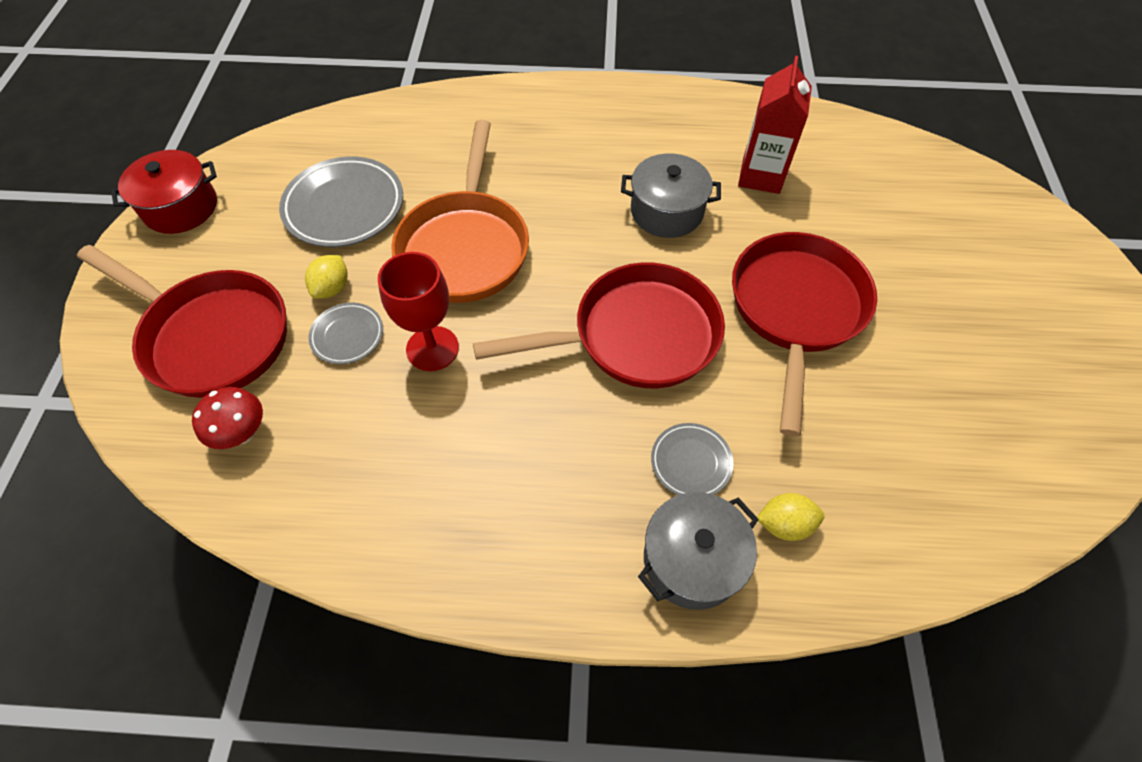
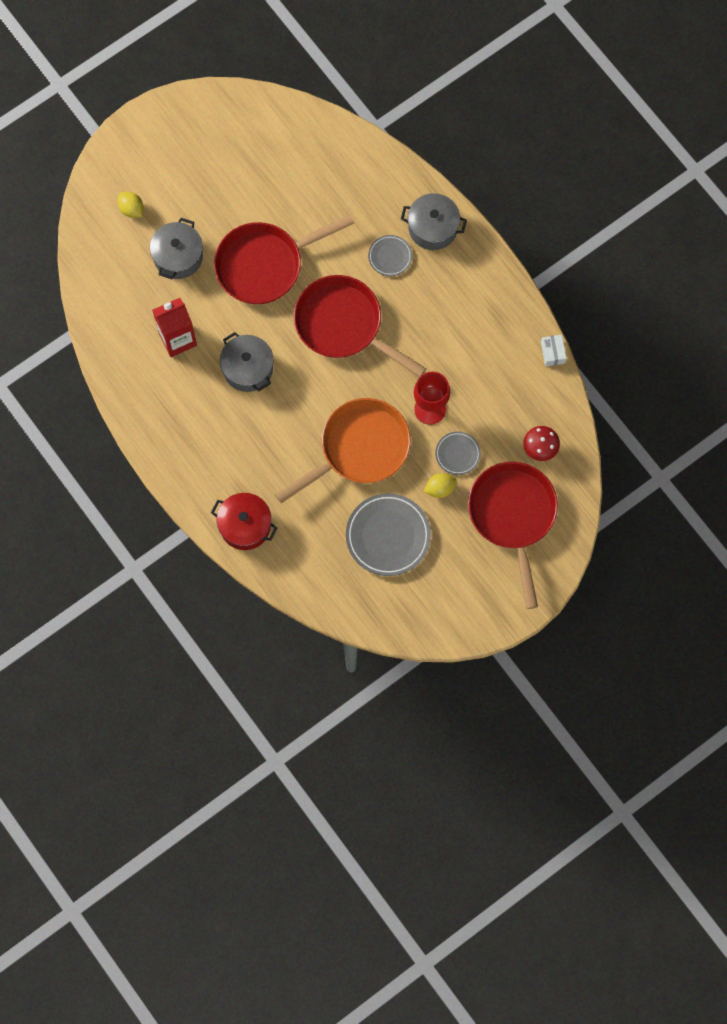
camera: 130 degrees left, 15 degrees up
(181, 207) = (463, 622): red pot -> red pot (245, 526)
(339, 569) = (552, 353): none -> white box
(784, 524) = (387, 204): yellow lemon -> yellow lemon (131, 209)
(875, 235) = (178, 256): none -> grey pot

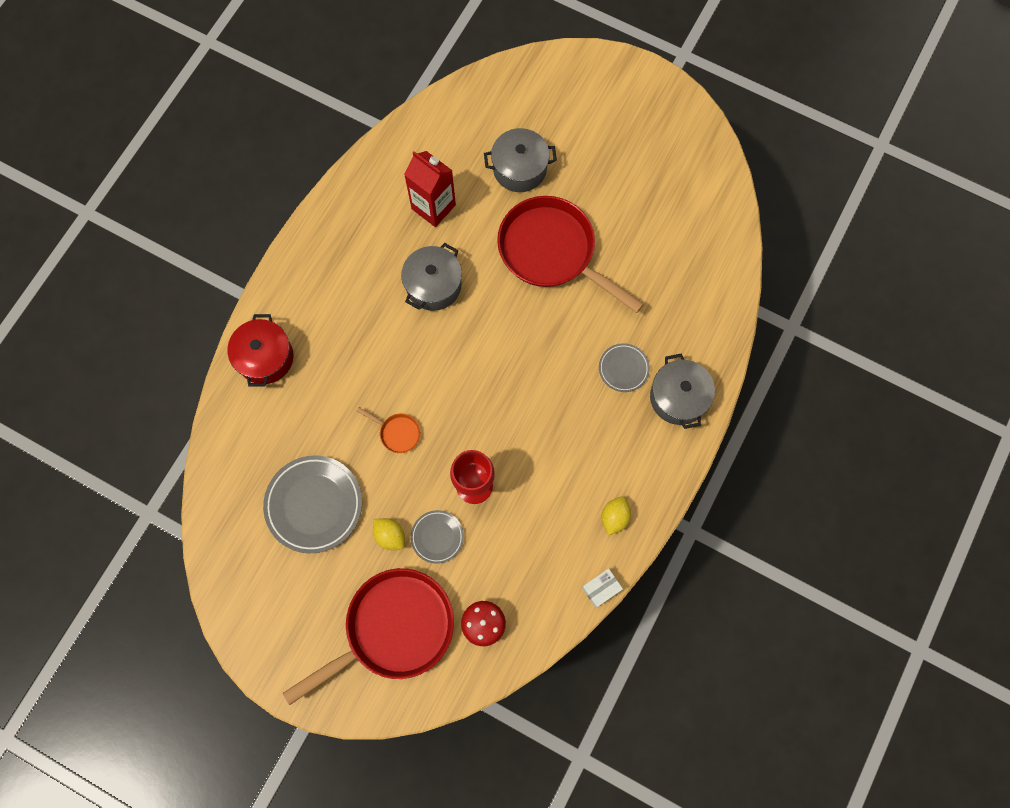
camera: 65 degrees right, 0 degrees up
(131, 209) = (547, 106): yellow lemon -> yellow lemon (614, 517)
(343, 325) = (525, 356): red pan -> none
(359, 449) = (397, 433): orange pan -> orange pan, size x0.40

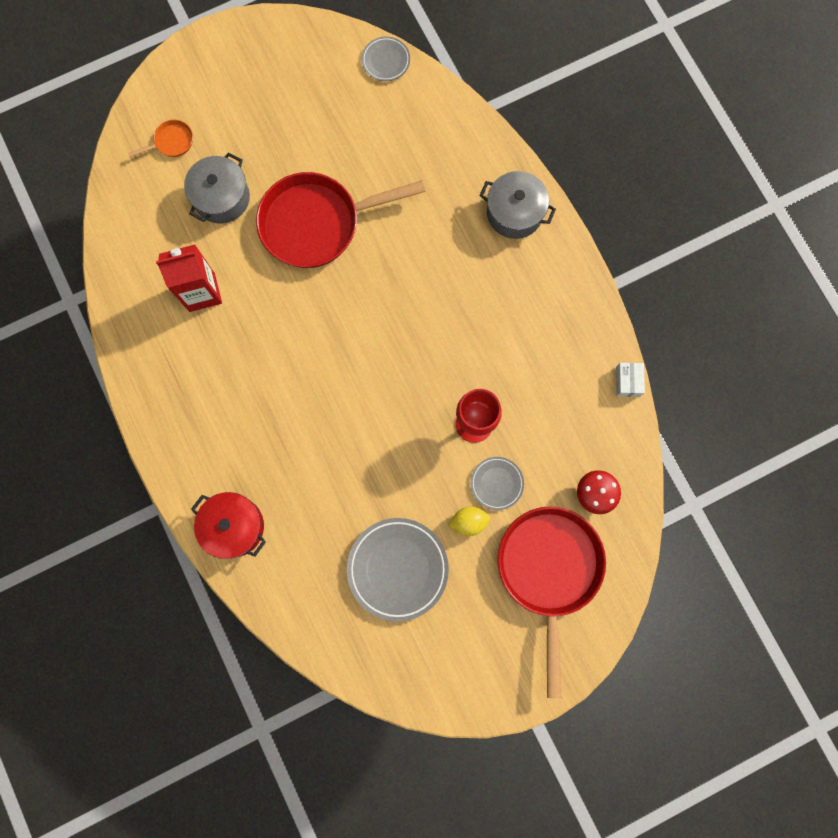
camera: 55 degrees left, 5 degrees up
(397, 433) = (384, 457): orange pan -> orange pan (171, 142)
(433, 285) = (274, 340): grey pot -> none
(614, 517) = (577, 331): yellow lemon -> none
(623, 368) = (460, 238): grey plate -> grey plate (386, 61)

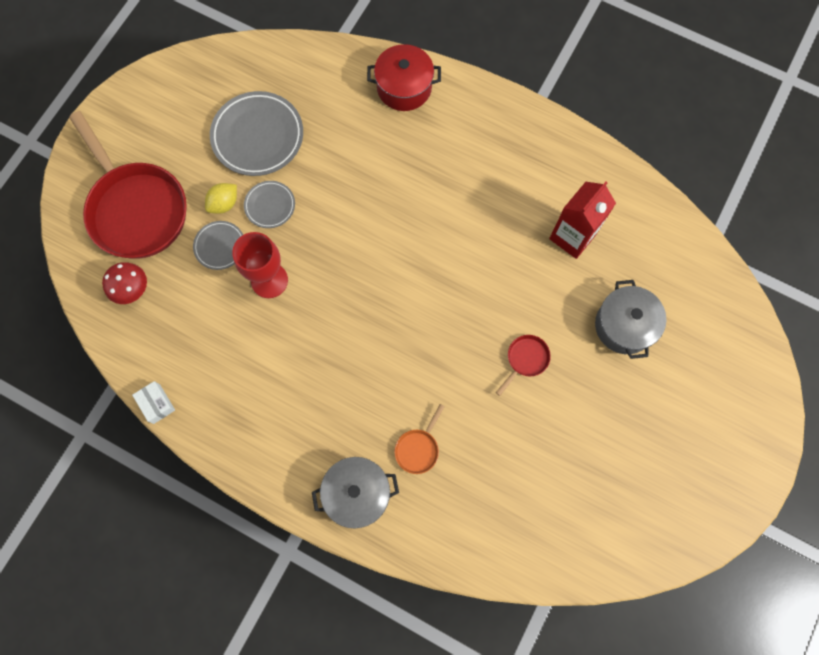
camera: 145 degrees right, 5 degrees down
(171, 142) = (709, 345): orange pan -> orange pan (418, 448)
(317, 223) = (525, 359): red pan -> red pan, size x0.40
(386, 61) = (588, 566): grey plate -> grey plate (270, 206)

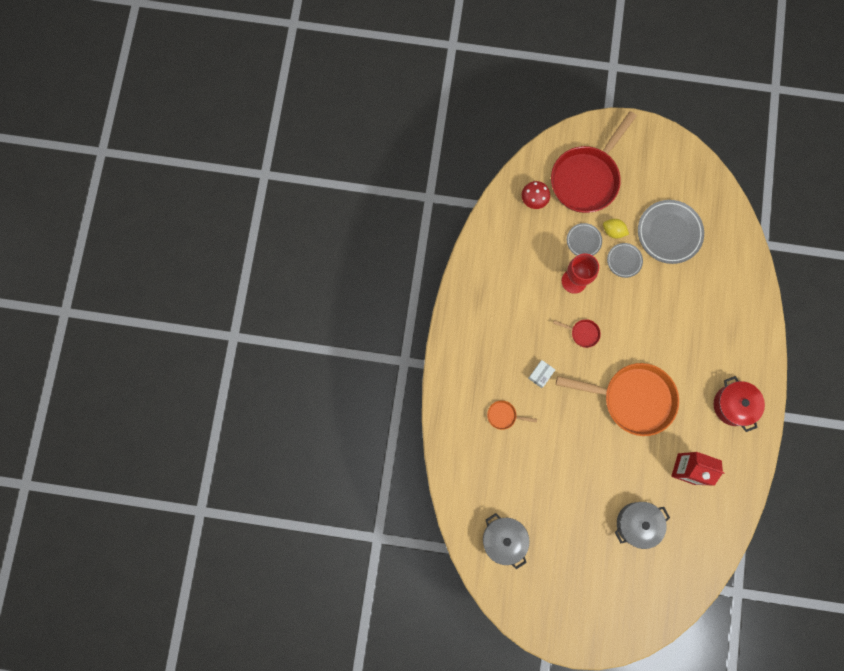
camera: 70 degrees right, 5 degrees up
(156, 404) = (470, 246): white box -> white box (540, 374)
(357, 493) = (462, 388): grey pot -> grey pot (503, 539)
(404, 87) = (747, 315): red pot -> red pot (733, 405)
(458, 267) = (632, 399): none -> orange pan
(525, 359) = (587, 464): red pan -> red pan (582, 333)

